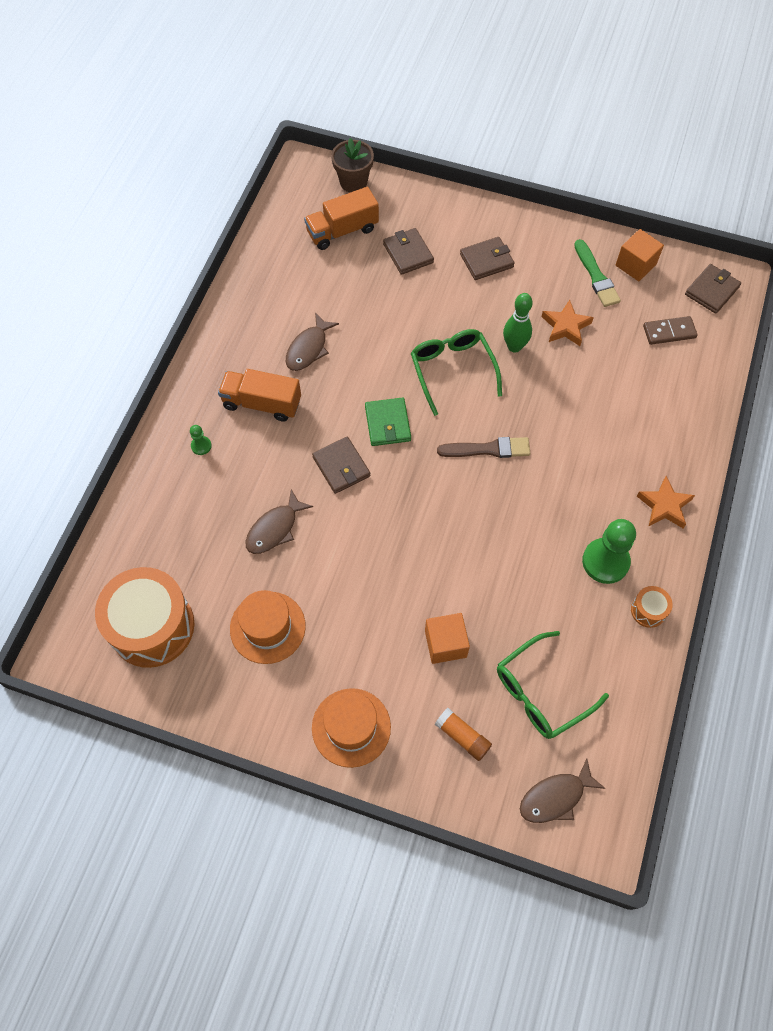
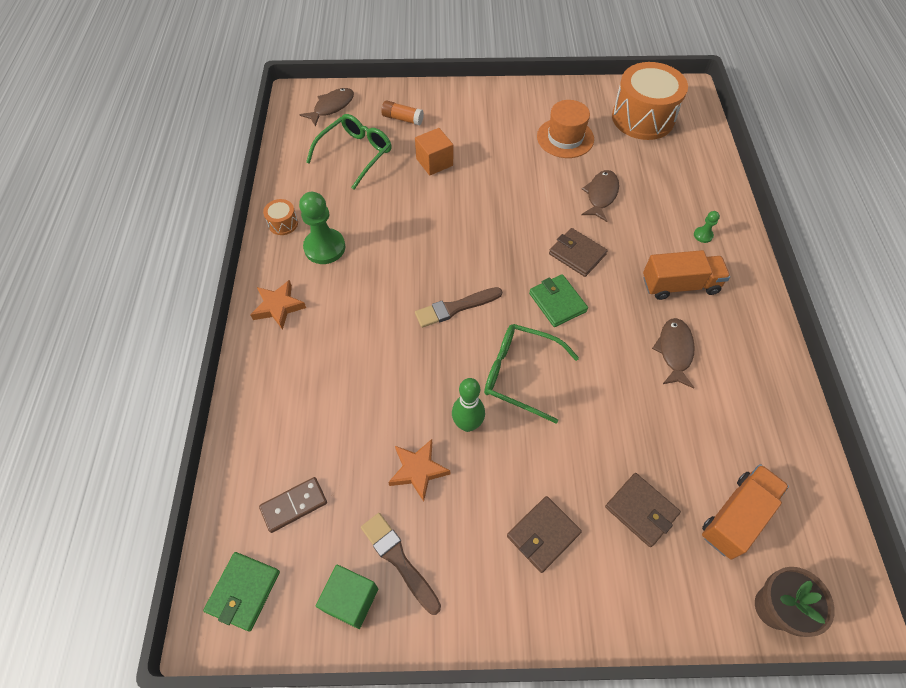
camera: 160 degrees right, 5 degrees down
(351, 727) = (478, 105): orange hat -> none
(452, 371) = (521, 374): green glasses -> green glasses turned 150 degrees clockwise
(596, 276) = (399, 560): green brush -> brown brush
(635, 265) = (351, 599): orange cube -> green cube
(711, 291) = (243, 591): brown wallet -> green wallet

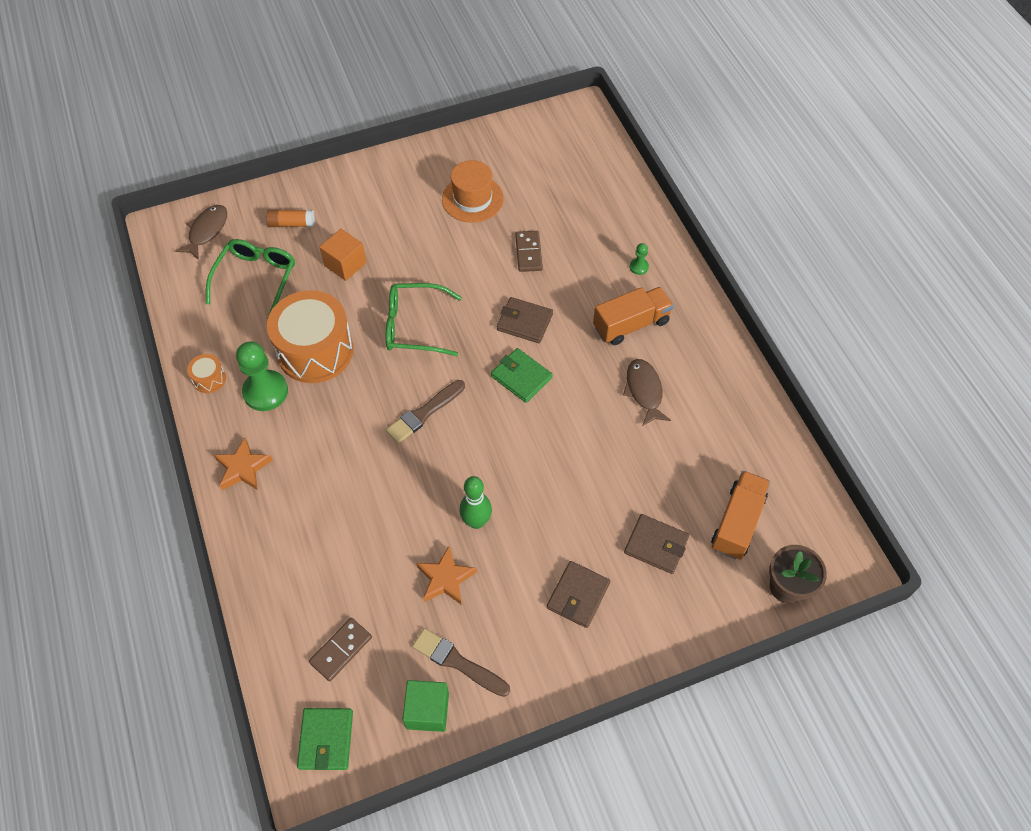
camera: 20 degrees left, 0 degrees up
(521, 374) = (510, 458): green glasses -> green glasses (415, 326)
(601, 195) = (528, 253): brown fish -> brown domino
(643, 118) = (544, 154): orange drum -> orange drum (315, 351)

